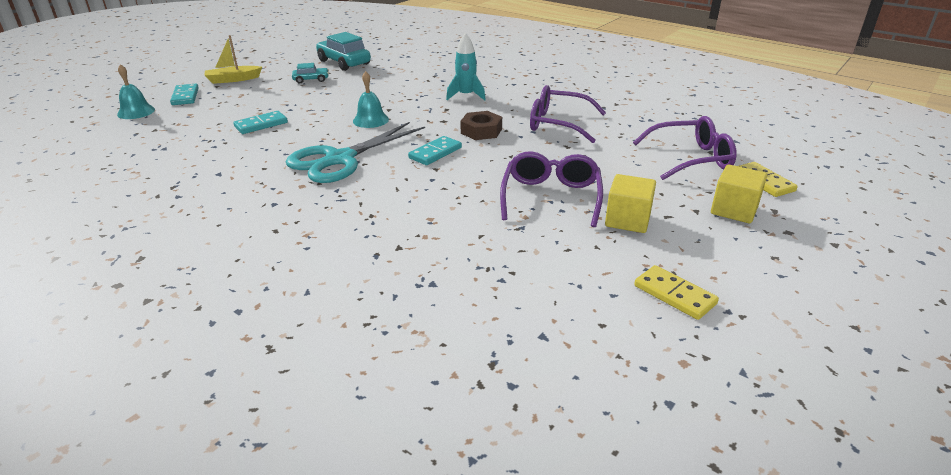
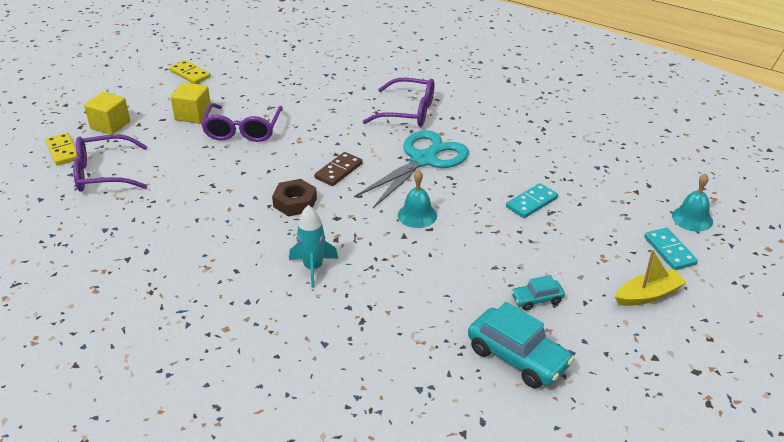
camera: 175 degrees right, 5 degrees up
(435, 153) = (339, 171): turquoise domino -> brown domino
(558, 124) = (211, 217): purple glasses -> purple glasses (408, 112)

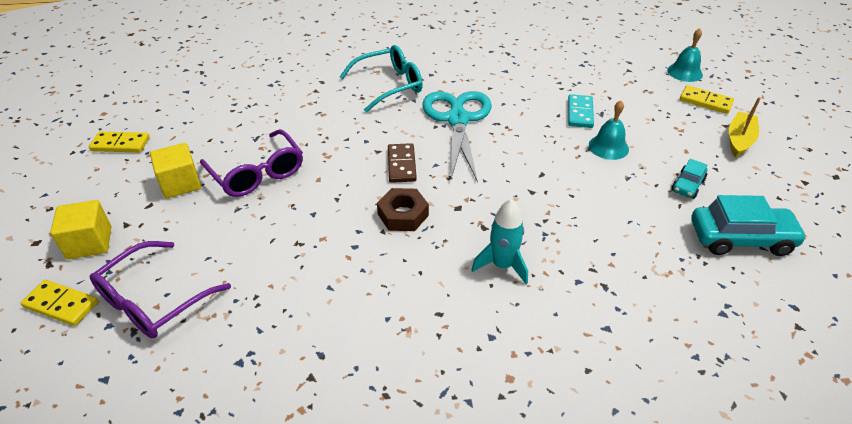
camera: 40 degrees left, 5 degrees up
(408, 112) = (389, 85): purple glasses -> turquoise glasses
(417, 215) = (517, 168): turquoise bell -> turquoise bell (608, 147)
(669, 251) = (705, 102): turquoise domino -> yellow domino

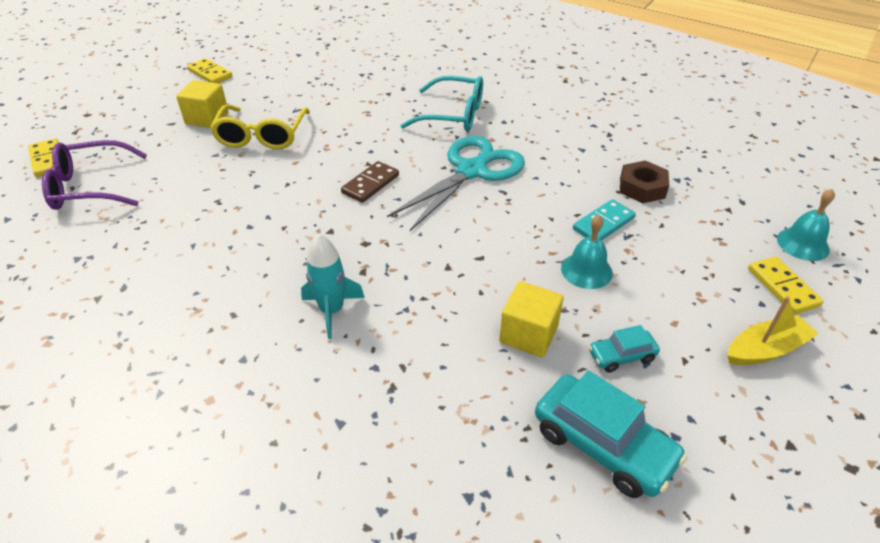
camera: 40 degrees right, 0 degrees up
(89, 243) = (110, 130): yellow cube -> yellow cube (528, 334)
(257, 173) = (262, 136): purple glasses -> yellow glasses
(403, 215) = (315, 223): brown nut -> brown nut (642, 188)

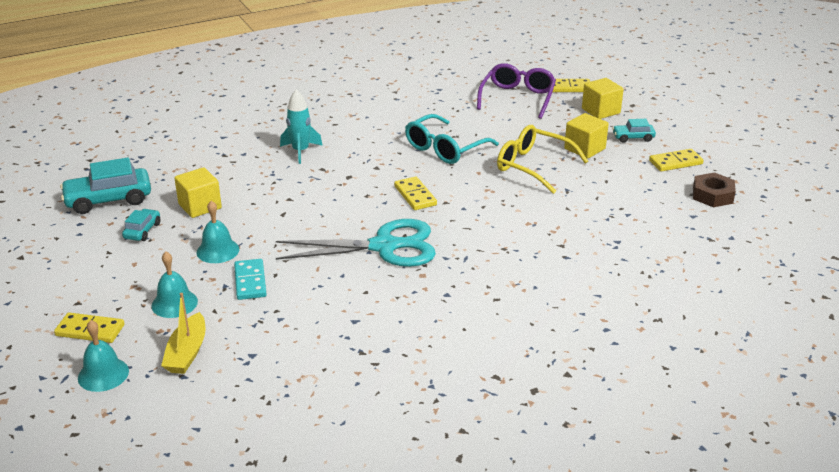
camera: 120 degrees right, 10 degrees down
(110, 128) = (601, 111): none -> yellow cube
(168, 100) = (633, 137): none -> turquoise car
(370, 184) = (415, 196): brown domino -> yellow domino
(453, 115) = (485, 268): turquoise glasses -> turquoise glasses (445, 149)
(472, 170) = (385, 246): turquoise scissors -> turquoise scissors turned 75 degrees counterclockwise
(642, 188) = (265, 326): brown nut -> brown nut (712, 195)
(685, 254) = (174, 303): none -> turquoise bell
(765, 349) = (69, 287): yellow boat -> yellow boat (187, 353)

